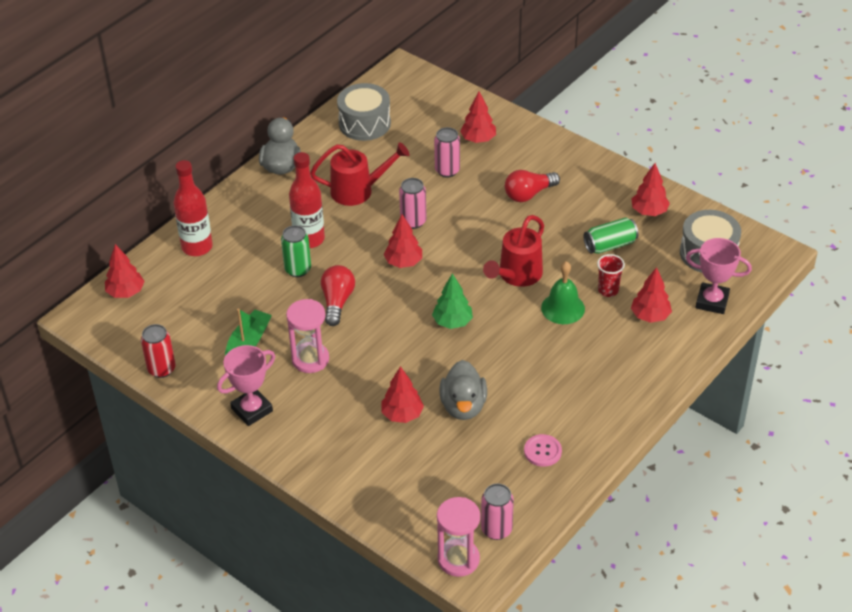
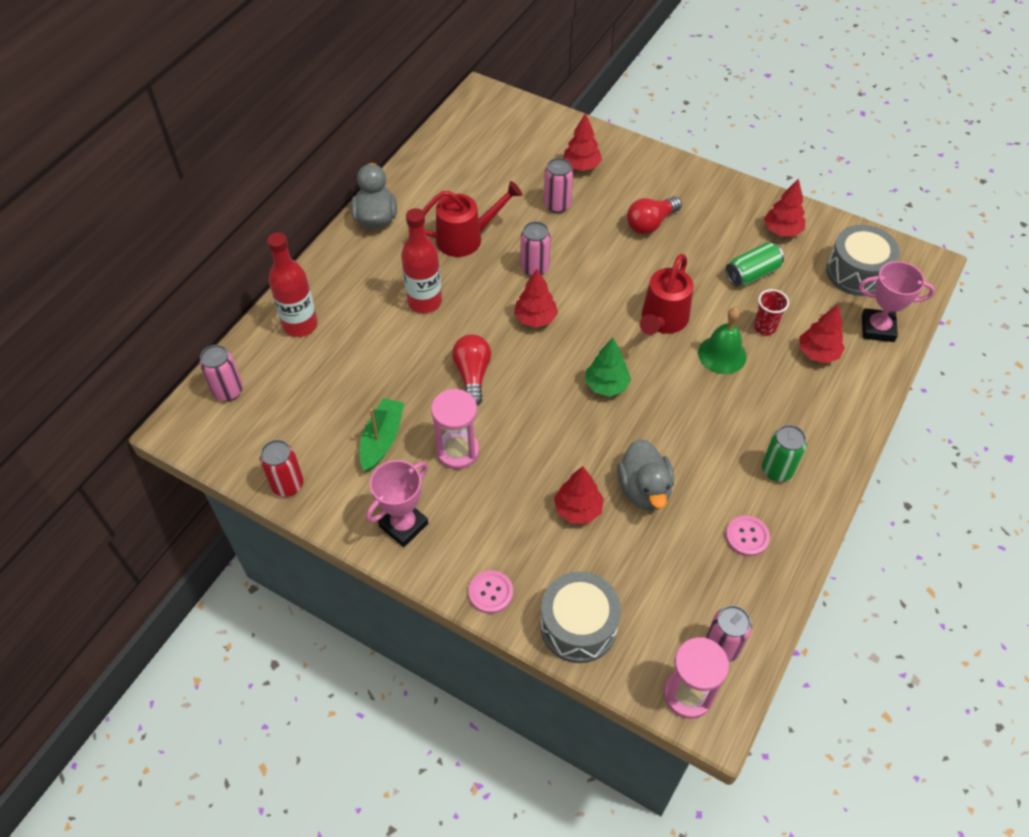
camera: 10 degrees left, 10 degrees up
(126, 292) = (228, 391): red tree -> pink can
(298, 269) = (420, 340): green can -> green can (777, 470)
(313, 467) = (490, 592): none -> pink button
(364, 123) = (456, 159): grey drum -> grey drum (578, 626)

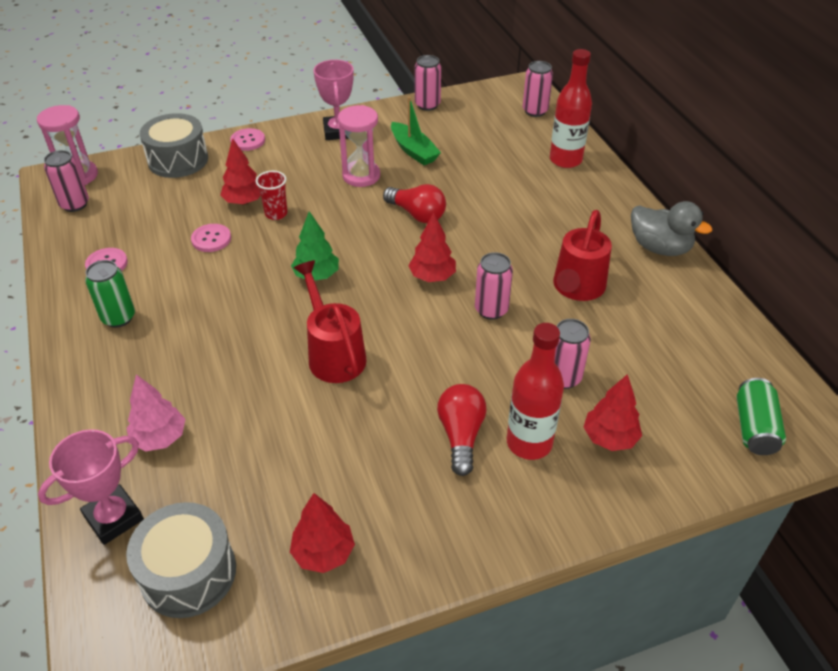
camera: 130 degrees right, 10 degrees down
(287, 485) = (427, 105): red can -> pink can
(424, 302) = (522, 227): red bottle -> red bottle (529, 443)
(644, 490) = (211, 239): grey duck -> pink button
(722, 354) = (250, 367): green bell -> none
(752, 274) = (302, 468): green can -> green can (754, 428)
(764, 327) = (235, 422): red cup -> red cup (276, 214)
(818, 353) = (160, 438): red tree -> pink tree

